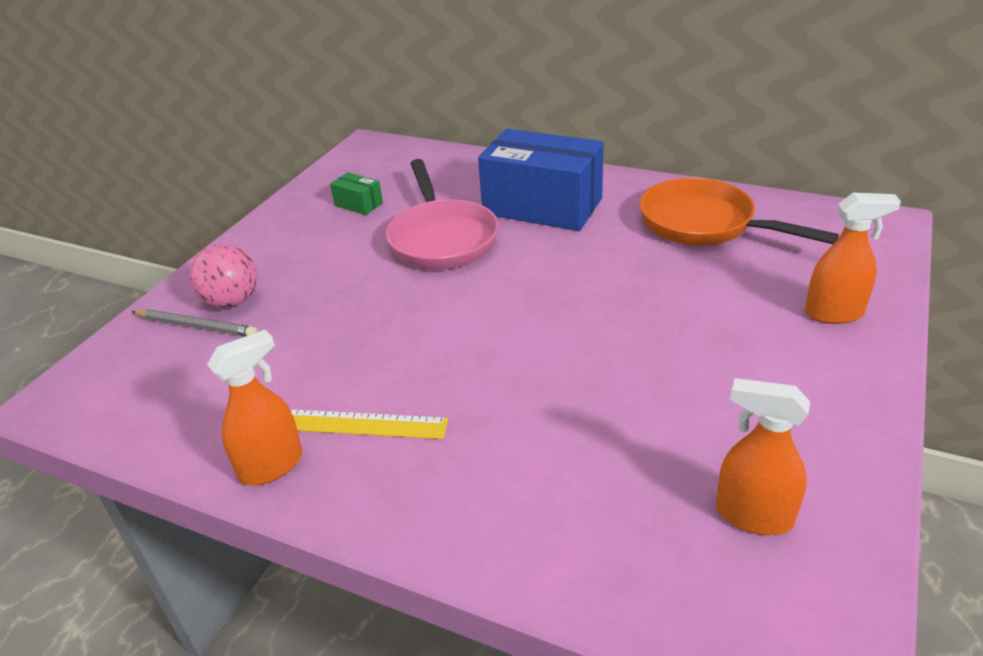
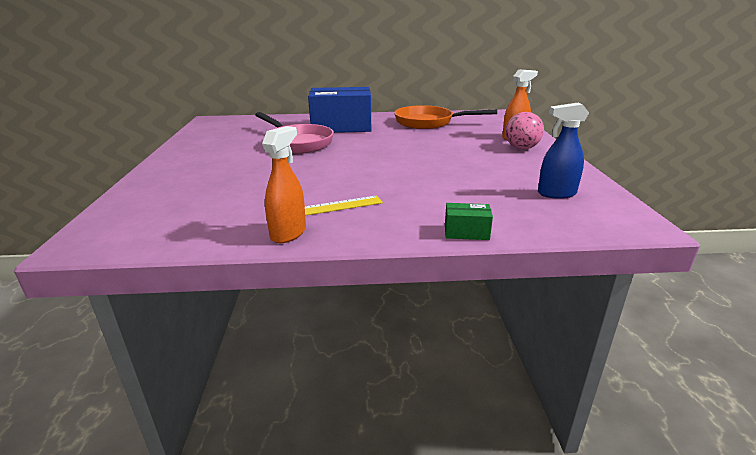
camera: 30 degrees left, 10 degrees down
(196, 326) = (166, 195): grey pencil -> none
(232, 302) = (183, 182): pink ball -> pink ball (521, 148)
(358, 204) = (230, 139): green box -> green box (466, 232)
(753, 516) = (556, 194): orange spray bottle -> blue spray bottle

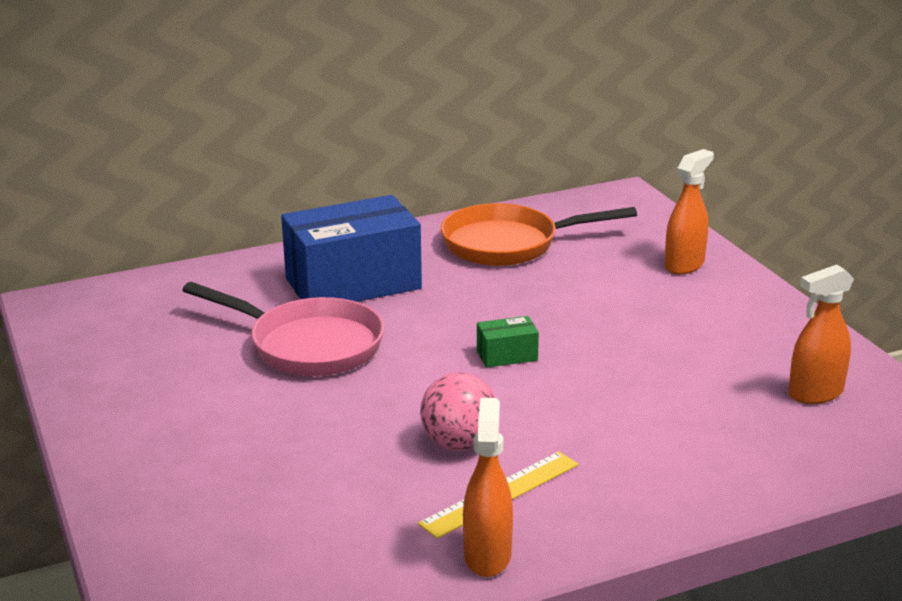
camera: 20 degrees left, 0 degrees up
(466, 232) = (735, 497): green box -> green box (507, 355)
(521, 148) = (711, 293): pink ball -> pink ball (459, 443)
(556, 194) = (815, 393): blue spray bottle -> orange spray bottle

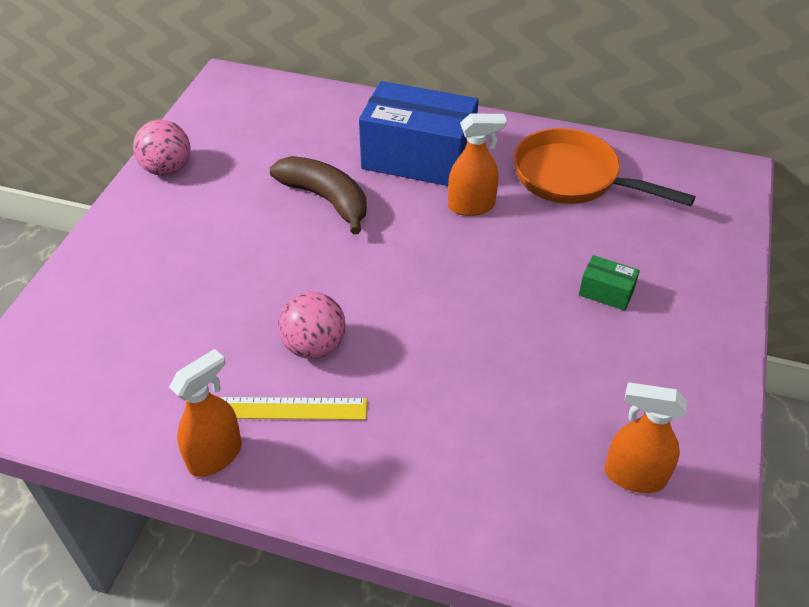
camera: 40 degrees right, 20 degrees up
(95, 393) = (167, 169): none -> pink ball
(308, 345) = (326, 199): pink pan -> brown banana
(507, 355) = (441, 286): green box -> green box (606, 292)
(684, 265) = (692, 274): orange spray bottle -> orange spray bottle (471, 206)

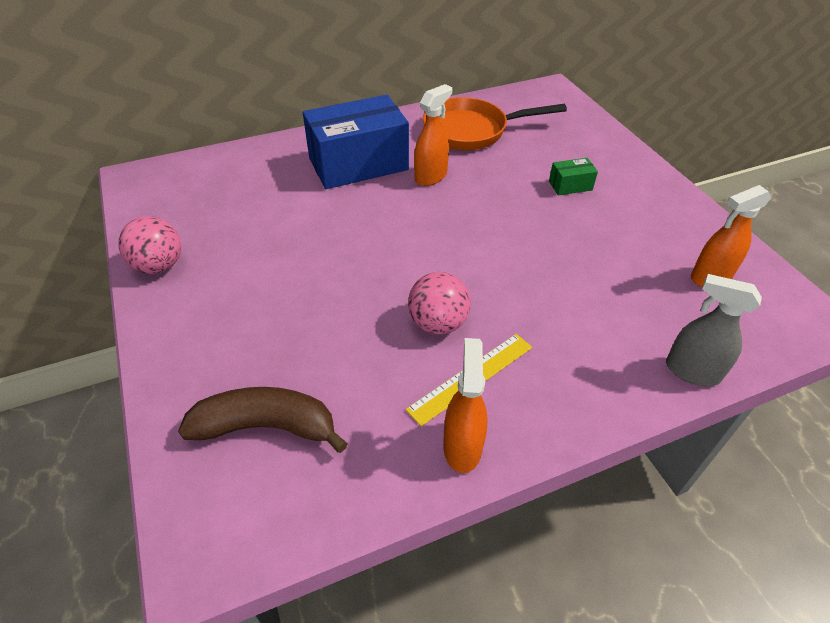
camera: 40 degrees left, 0 degrees up
(326, 199) = (323, 222): brown banana -> brown banana (266, 426)
(485, 543) = (691, 371): none -> grey spray bottle

